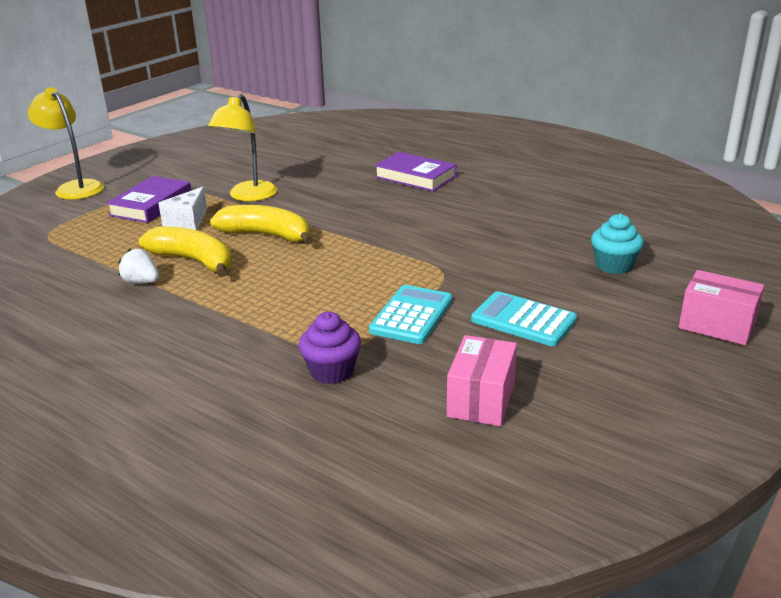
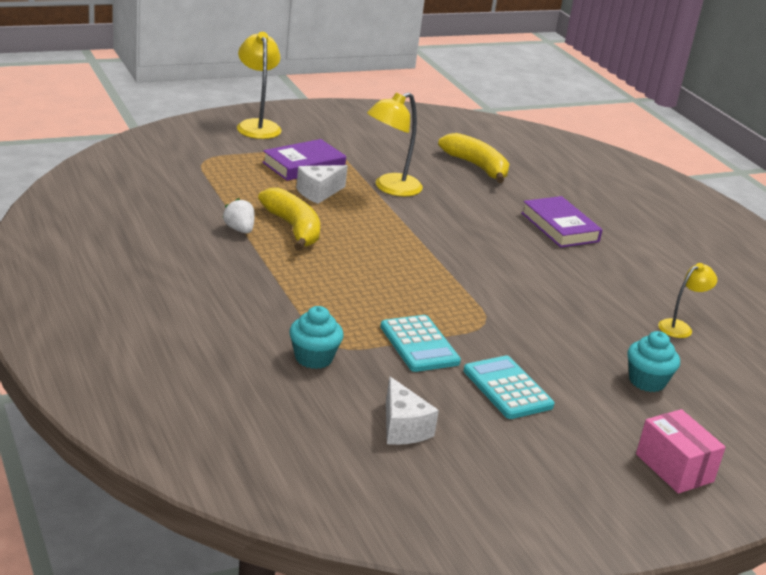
camera: 25 degrees right, 0 degrees up
(266, 235) = (371, 230): yellow banana -> yellow banana (477, 166)
(331, 371) = (313, 358): purple cupcake -> turquoise cupcake
(411, 315) = (419, 344): turquoise calculator -> turquoise calculator turned 105 degrees clockwise
(481, 399) = (403, 428): pink box -> white cheese
(584, 215) = (680, 327): none -> yellow lamp

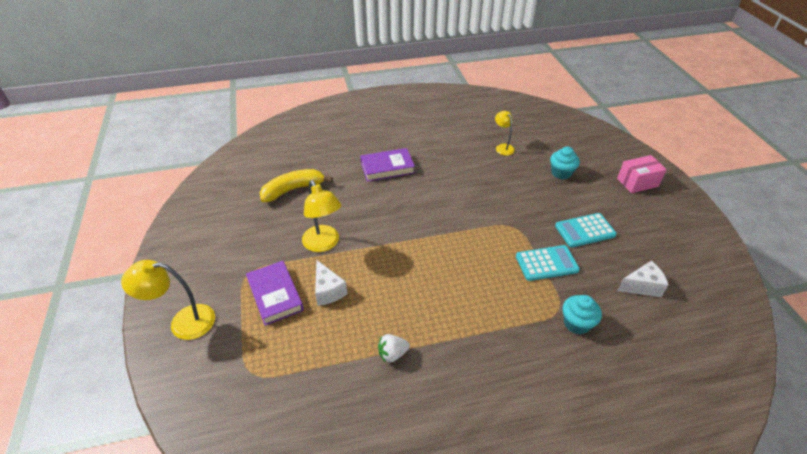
camera: 75 degrees left, 15 degrees up
(293, 228) = (390, 315): yellow banana -> none

